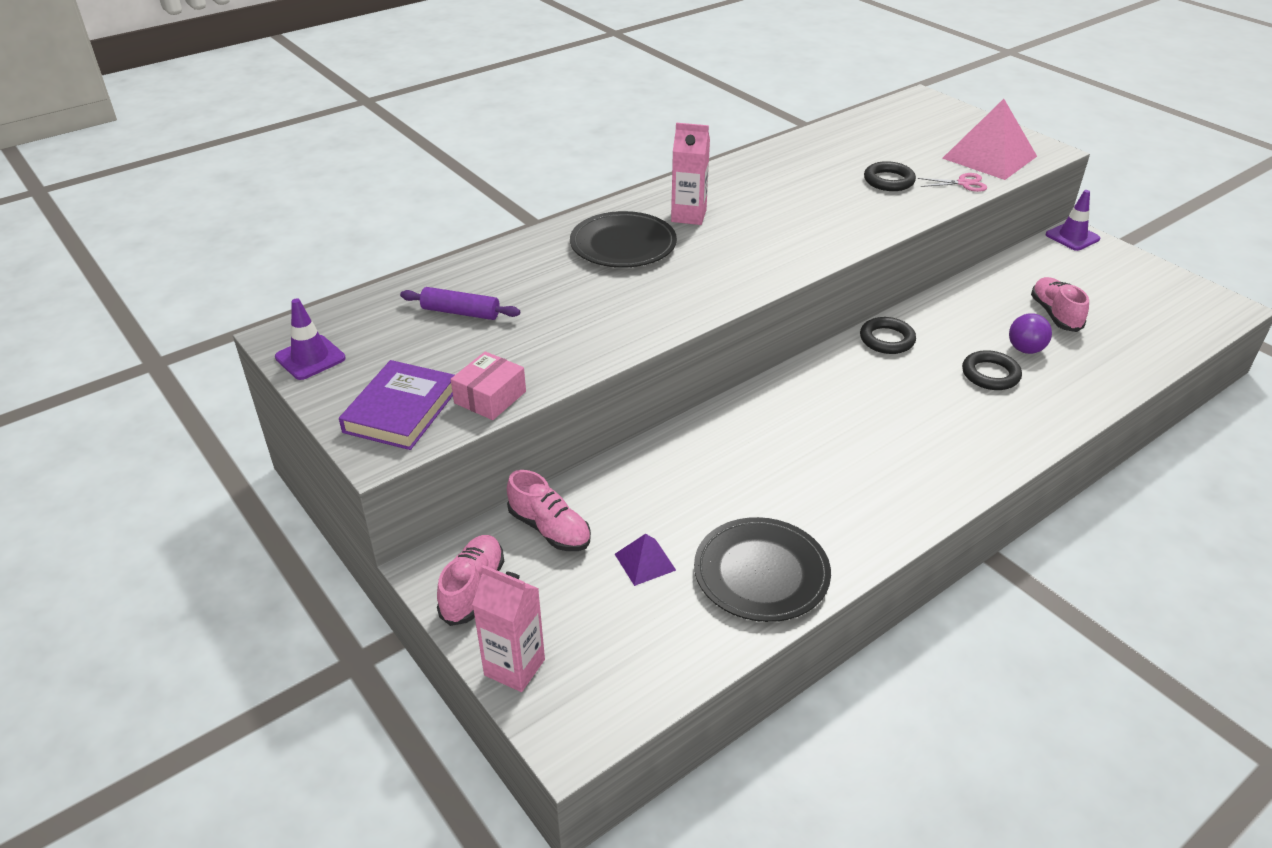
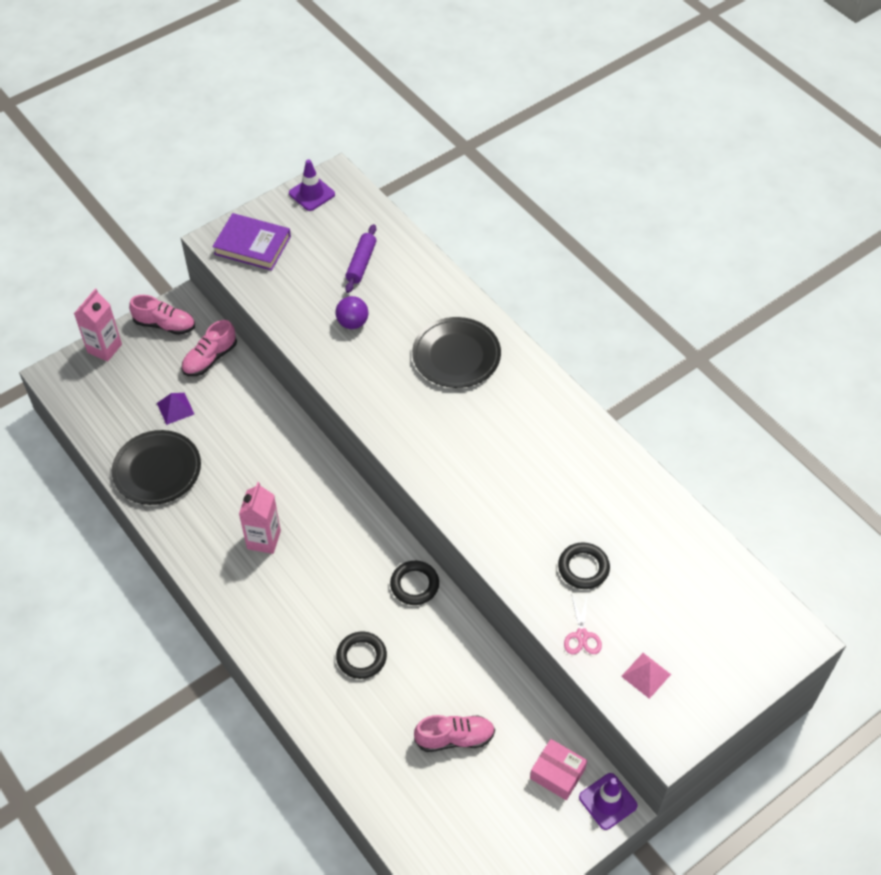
camera: 90 degrees right, 15 degrees up
(490, 397) = (262, 287): pink box -> pink box (557, 773)
(688, 216) = (506, 401): pink carton -> pink carton (264, 540)
(989, 157) = (646, 675): pink pyramid -> pink pyramid, size x0.47
(1025, 349) = (397, 695): purple ball -> purple ball (352, 323)

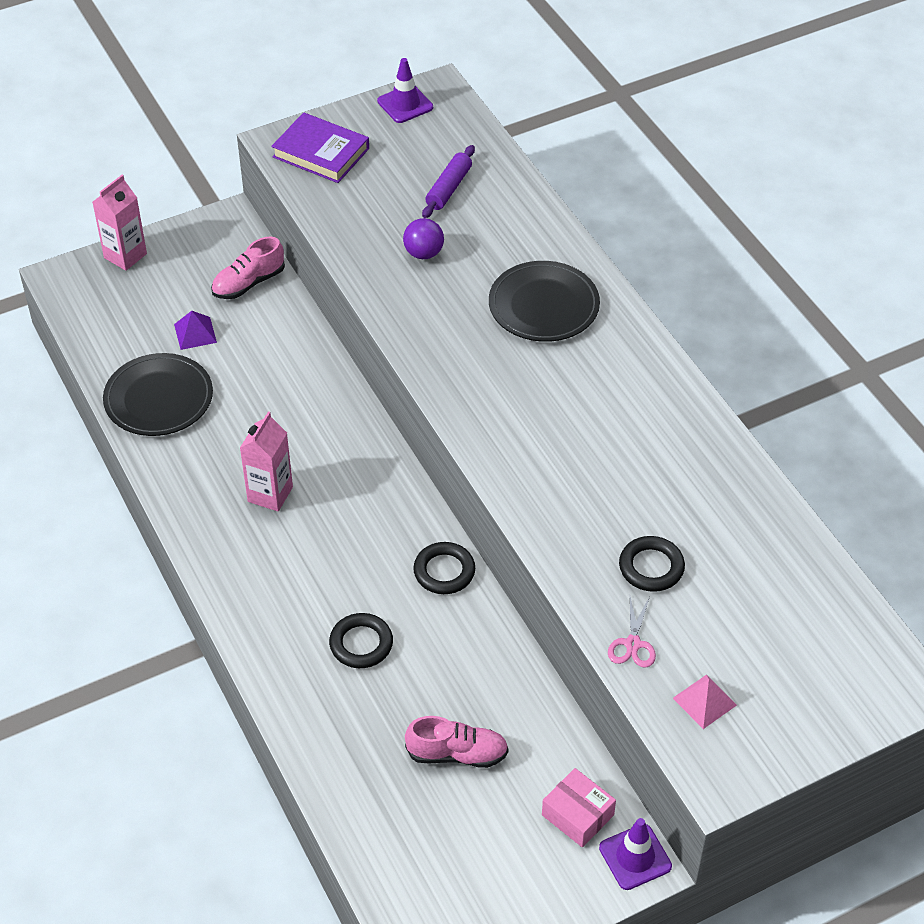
camera: 10 degrees right, 5 degrees down
(165, 325) = (202, 239): pink shoe -> none

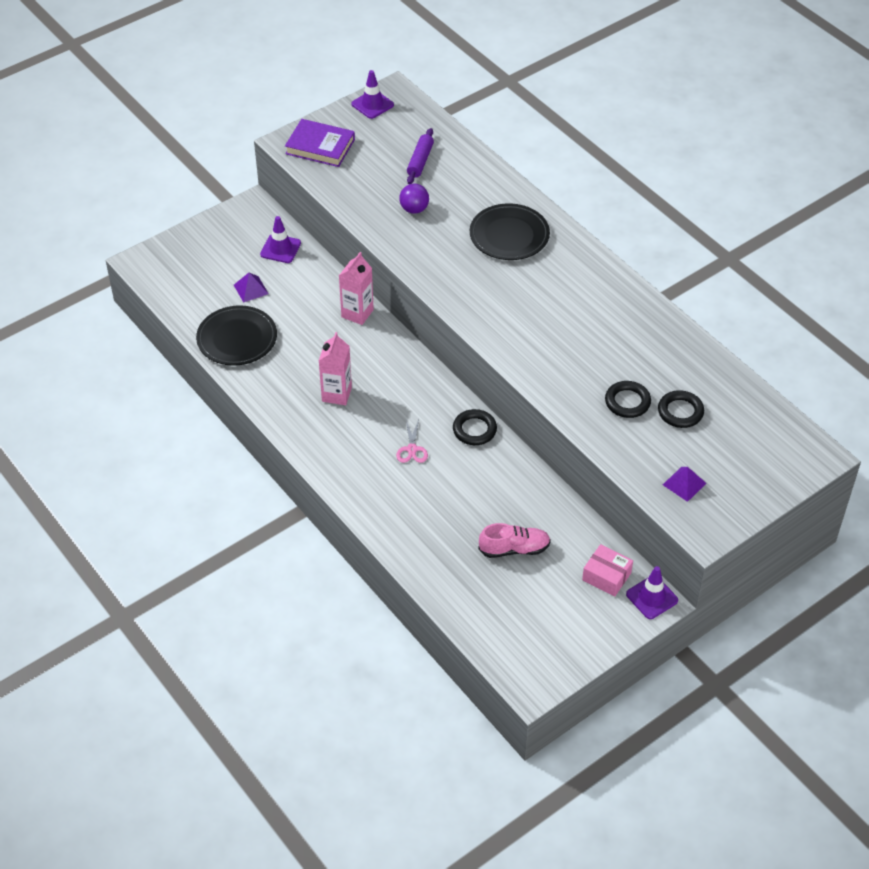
camera: 10 degrees left, 0 degrees up
(125, 256) = (183, 240): pink carton -> pink carton (357, 313)
(248, 283) = (280, 249): pink shoe -> purple traffic cone
(361, 644) = (428, 486): black ring -> black ring (680, 412)
(633, 644) = (627, 454): pink scissors -> pink scissors (412, 449)
(704, 701) = (684, 484): pink pyramid -> purple pyramid

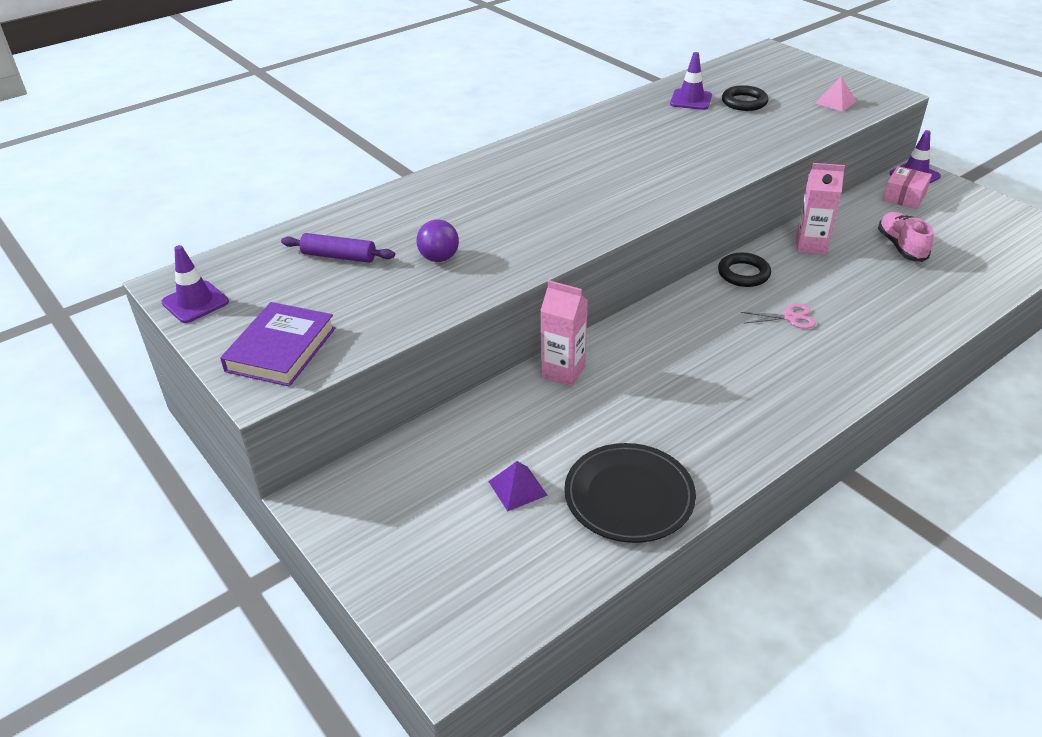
camera: 90 degrees left, 10 degrees down
(280, 249) = (426, 459): purple traffic cone -> purple traffic cone (691, 100)
(336, 394) = (718, 384): pink carton -> pink carton (811, 245)
(509, 235) = (492, 190): black plate -> none
(627, 402) = (741, 126): black ring -> none
(684, 484) = (835, 102): purple pyramid -> pink pyramid

